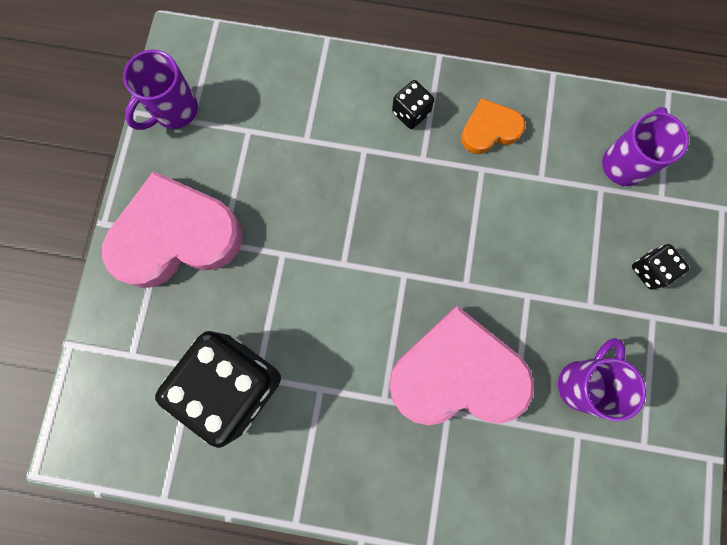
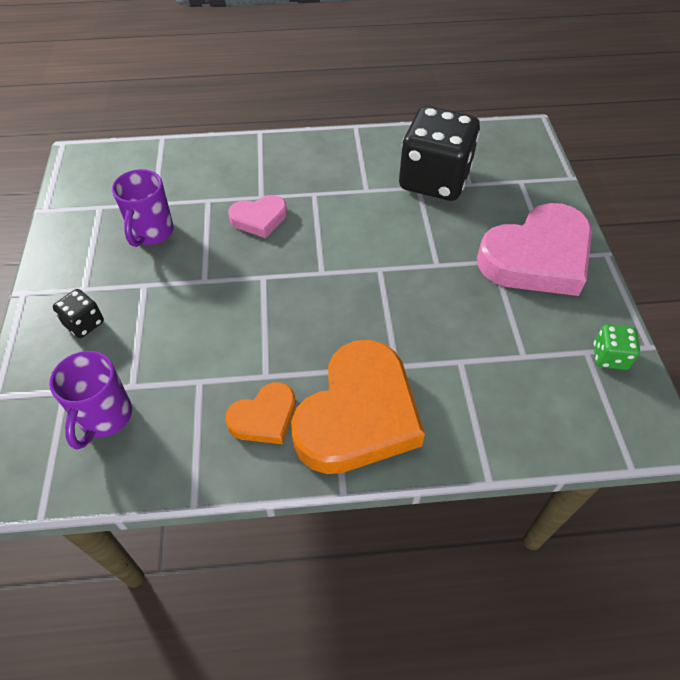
camera: 165 degrees right, 25 degrees down
(174, 111) = (609, 357): purple mug -> green dice
(411, 113) = (358, 415): black dice -> orange heart
(456, 373) = (259, 218): pink heart -> pink heart, size x0.50

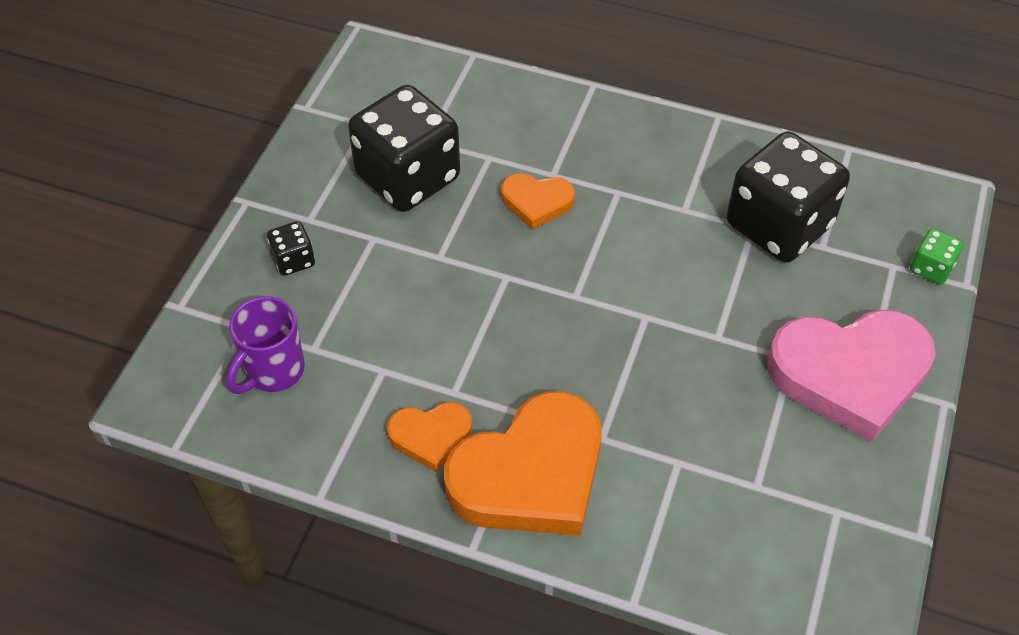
camera: 25 degrees right, 0 degrees up
(151, 233) = (408, 177): purple mug -> black dice
(259, 218) = (536, 202): pink heart -> orange heart
(609, 357) = (861, 528): green dice -> green dice (930, 268)

